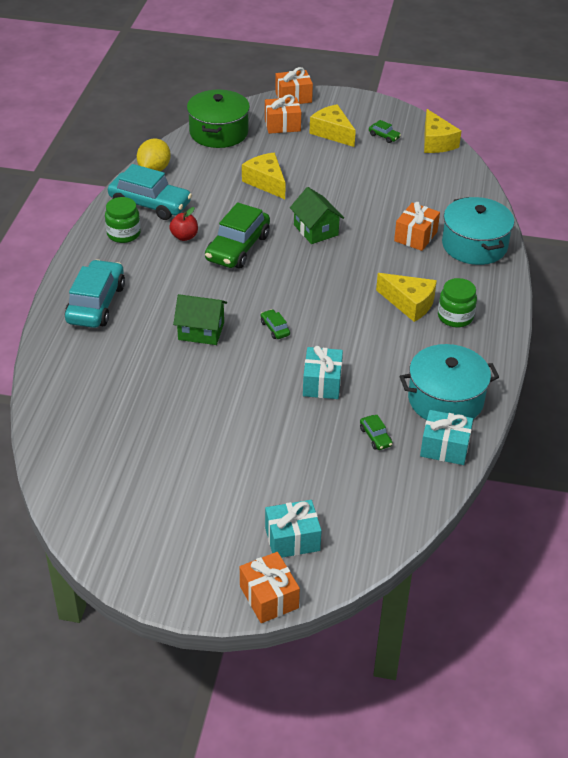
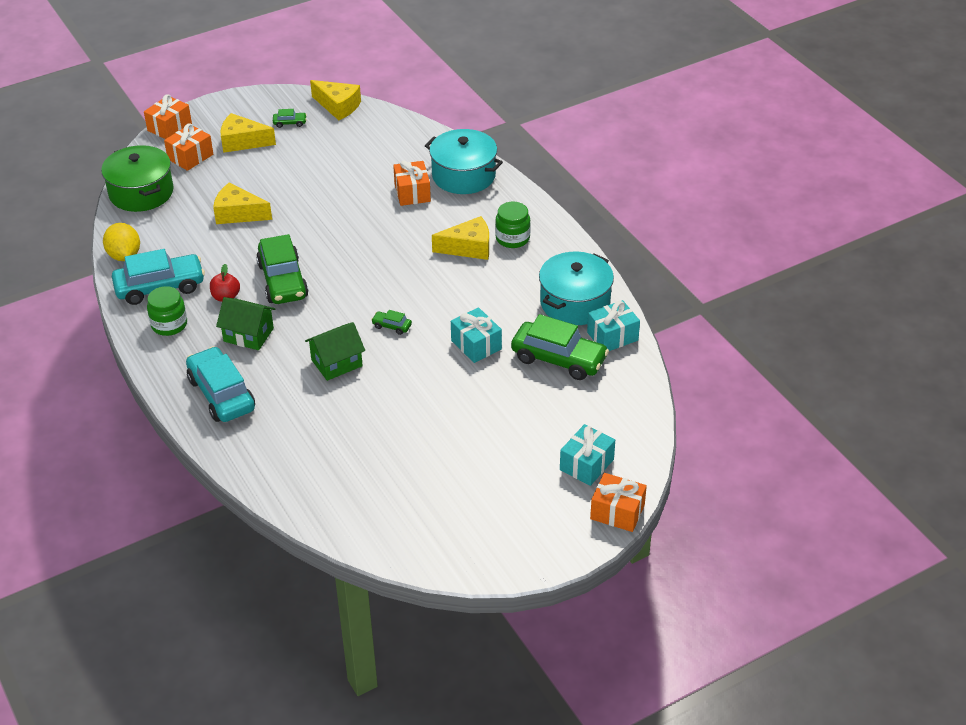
camera: 40 degrees left, 0 degrees up
(316, 230) = (328, 231): green house -> green house (248, 335)
(375, 437) = (559, 359): green car -> green car, size x2.34

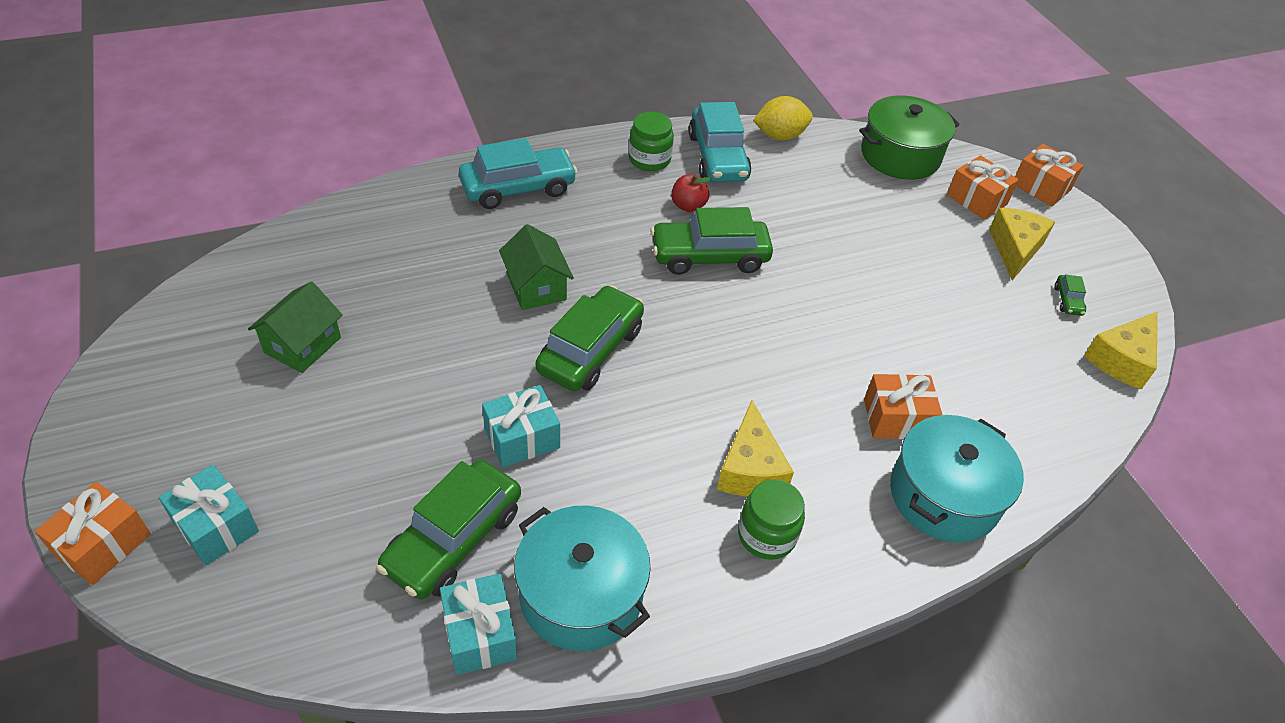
camera: 95 degrees right, 5 degrees up
(238, 214) = (853, 230): yellow cheese -> none
(248, 335) = (613, 217): green house -> green house (302, 345)
(391, 326) = (590, 350): green car -> green car, size x2.34

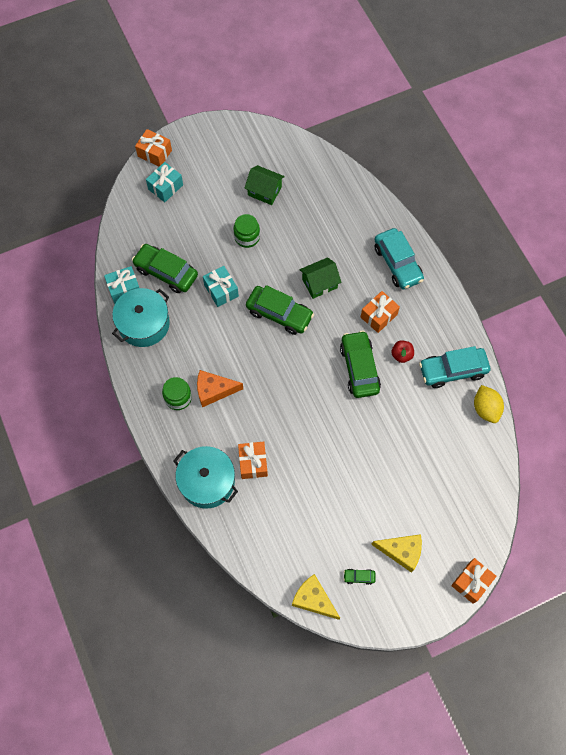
camera: 90 degrees right, 20 degrees up
(649, 159) = (441, 331): green jar -> green jar (247, 237)
(750, 469) = (214, 390): yellow cheese -> orange cheese
(900, 155) = (483, 487): green pot -> none
(976, 200) = (447, 534): orange gift -> orange gift (379, 316)

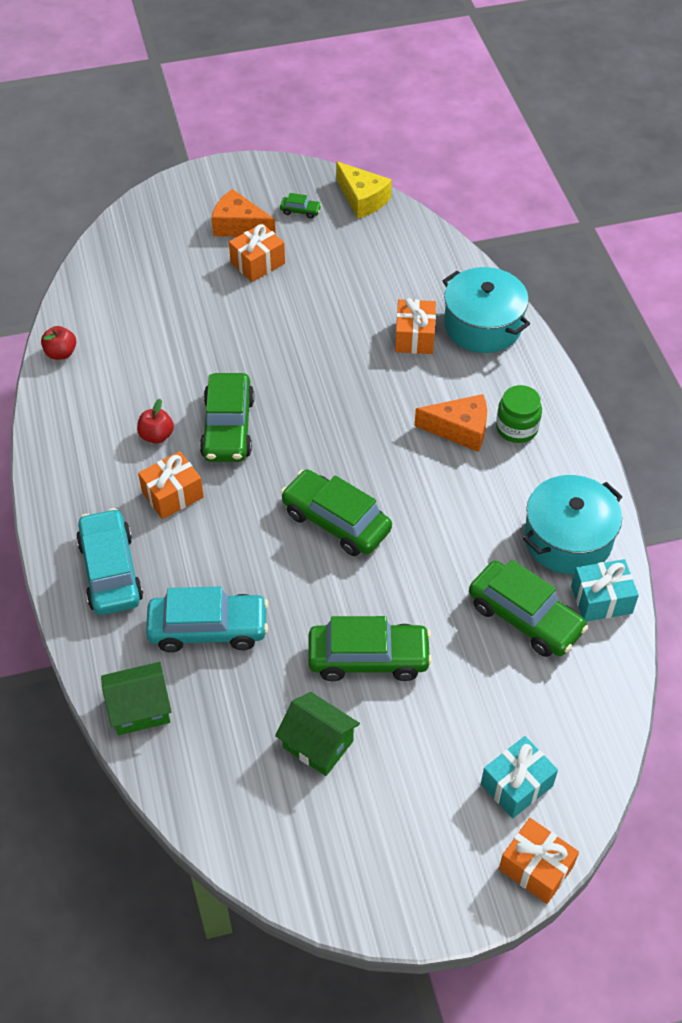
camera: 170 degrees left, 15 degrees down
(221, 290) = (429, 572): turquoise gift -> none
(247, 237) = (368, 658): green jar -> green car
(319, 283) = (256, 559): green house -> green house (140, 709)
(401, 552) = (239, 226): yellow cheese -> orange cheese
(452, 370) = (87, 405): turquoise car -> turquoise car (208, 629)
(471, 582) = (163, 190): orange gift -> orange gift (258, 263)
(485, 409) = (61, 353): yellow lemon -> red apple

